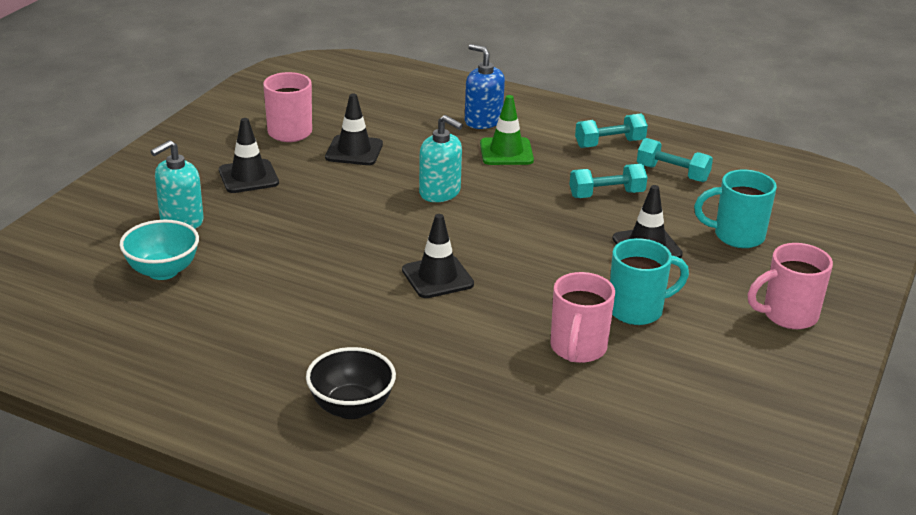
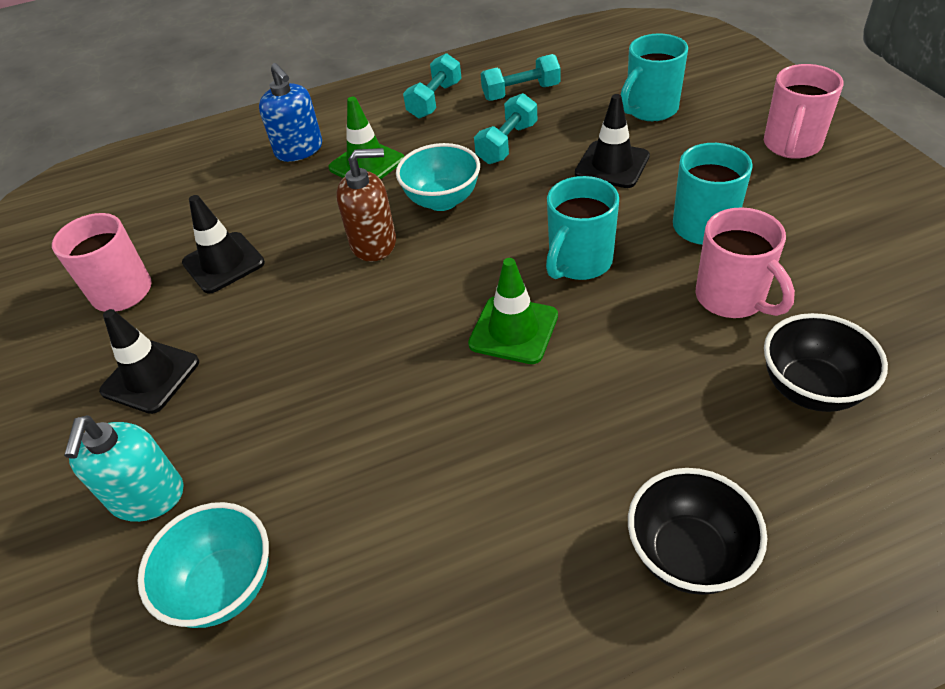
camera: 40 degrees left, 15 degrees up
(437, 277) = (513, 330): black traffic cone -> green traffic cone
(440, 192) = (374, 243): turquoise soap dispenser -> brown soap dispenser
(483, 121) = (299, 150): blue soap dispenser -> blue soap dispenser turned 120 degrees counterclockwise
(513, 197) = (442, 200): none -> turquoise bowl
(528, 275) = (579, 263): none -> turquoise mug
(535, 409) = (810, 389): none -> black bowl

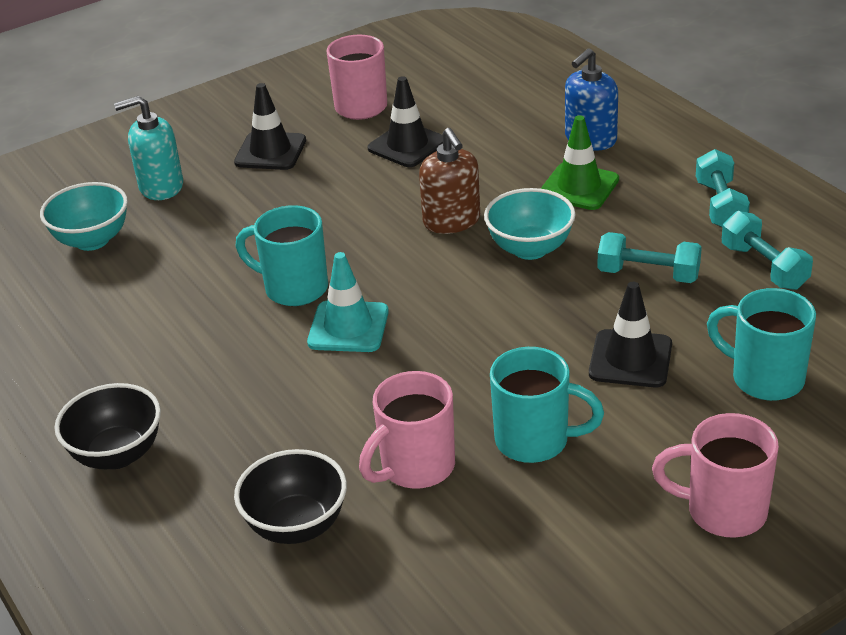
camera: 75 degrees right, 10 degrees down
(435, 100) = (720, 206): turquoise dumbbell -> turquoise dumbbell turned 75 degrees clockwise
(513, 330) = (348, 327): green traffic cone -> turquoise traffic cone
(579, 263) = (450, 355): turquoise mug -> turquoise mug (293, 288)

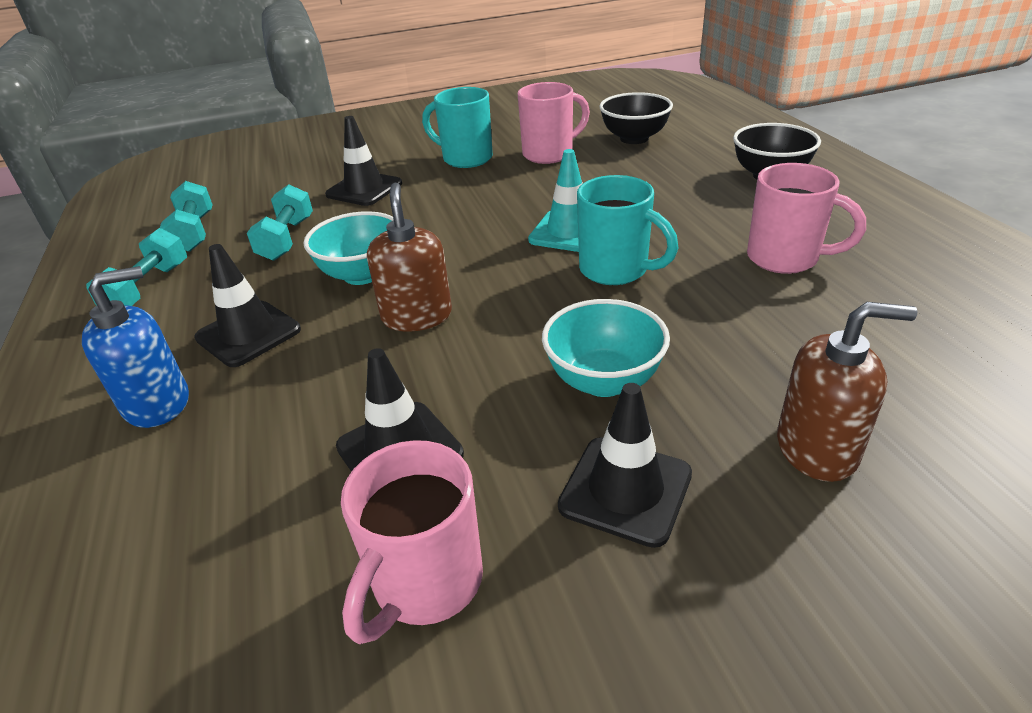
camera: 165 degrees left, 0 degrees up
(92, 240) = (893, 367): turquoise bowl -> turquoise bowl (604, 380)
(161, 187) = (817, 448): turquoise soap dispenser -> brown soap dispenser
(579, 187) = (248, 334): green traffic cone -> black traffic cone
(648, 274) = (287, 239): turquoise dumbbell -> turquoise dumbbell turned 60 degrees clockwise
(723, 511) = (388, 128): pink mug -> pink mug (785, 258)
(764, 378) = (293, 172): turquoise mug -> none

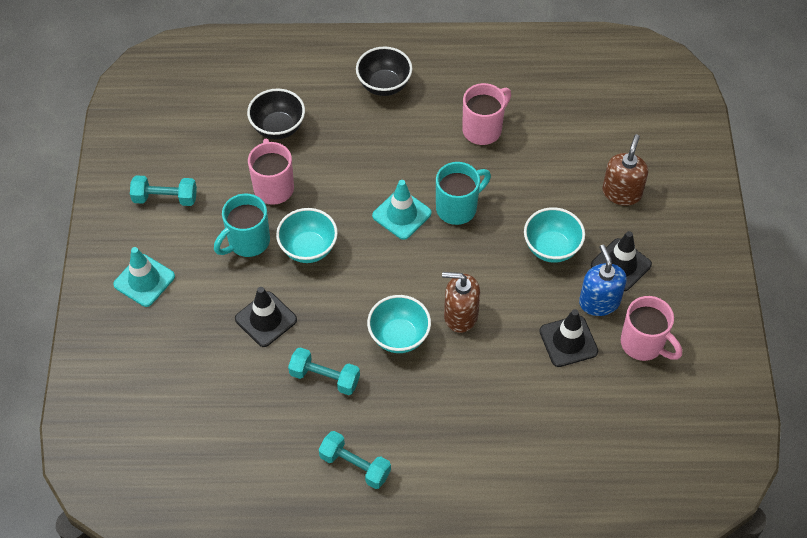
camera: 75 degrees left, 20 degrees up
(157, 403) = (490, 449): blue soap dispenser -> blue soap dispenser (599, 302)
(194, 232) = (279, 440): turquoise dumbbell -> turquoise dumbbell (165, 198)
(248, 334) = (440, 404): black traffic cone -> none
(393, 129) = (144, 280): none -> turquoise traffic cone
(475, 189) = (308, 248): none -> turquoise bowl

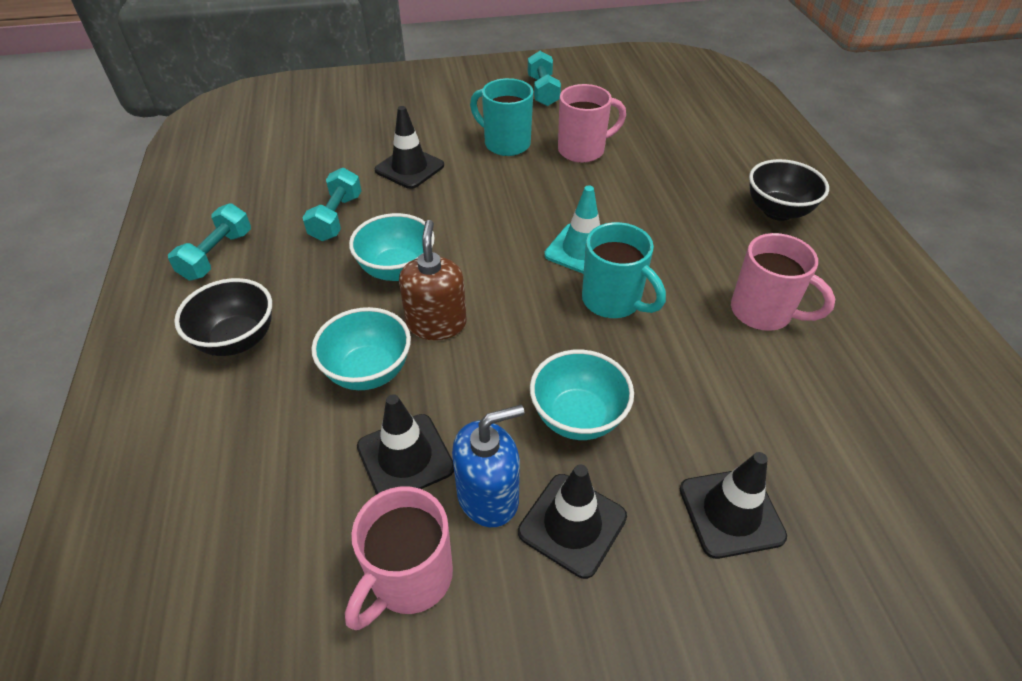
camera: 80 degrees right, 10 degrees down
(144, 280) = (444, 94): turquoise traffic cone -> none
(278, 128) = (665, 143): black bowl -> black bowl (237, 340)
(308, 248) = (508, 184): turquoise bowl -> turquoise bowl (368, 371)
(622, 192) = (731, 512): brown soap dispenser -> black traffic cone

